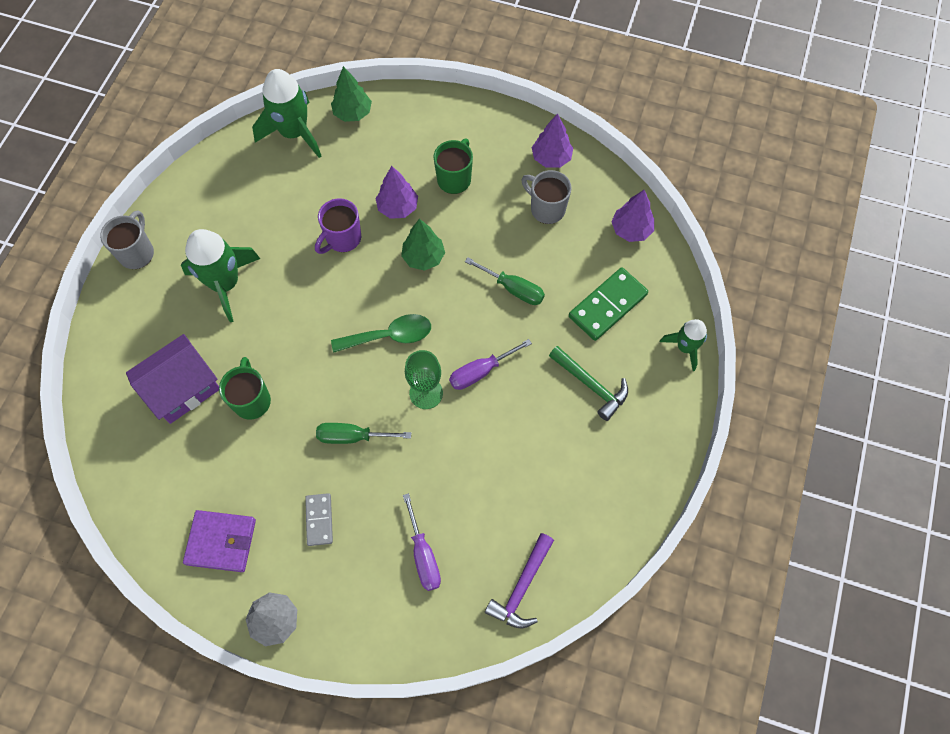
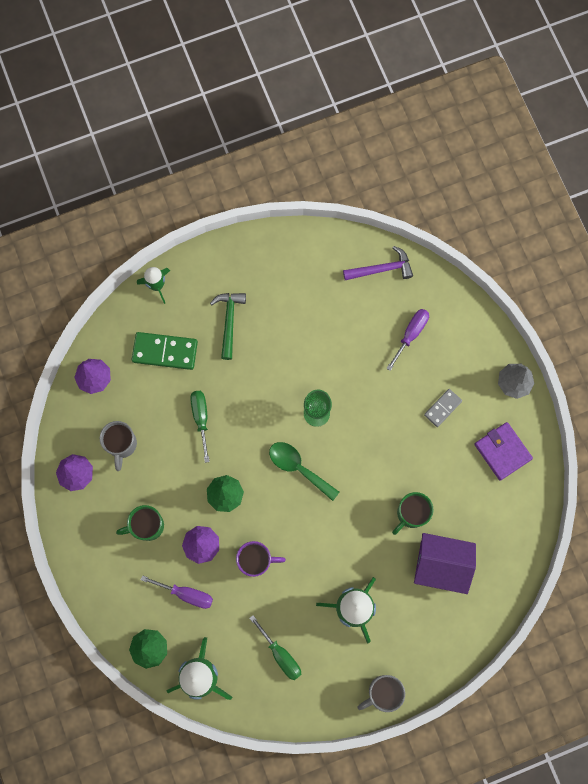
camera: 130 degrees left, 10 degrees up
(352, 436) = (380, 433): green screwdriver -> green screwdriver (280, 654)
(480, 371) = (275, 392): purple screwdriver -> purple screwdriver (186, 594)

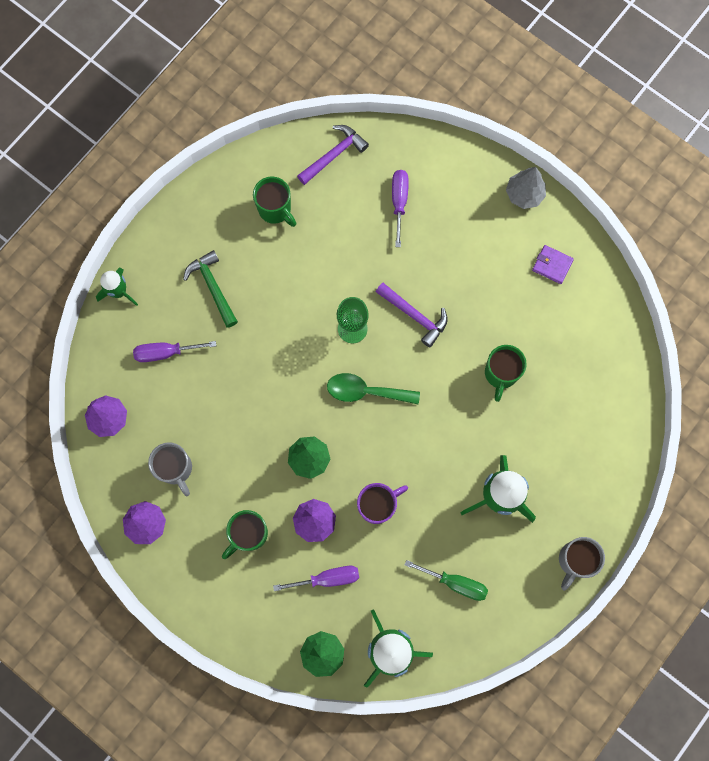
camera: 30 degrees left, 0 degrees up
(165, 352) = (165, 352): green domino -> purple screwdriver
(201, 418) = (240, 397): green screwdriver -> none
(311, 287) = (275, 210): none -> green mug
(370, 430) = (415, 316): none -> purple hammer
(441, 564) = (558, 406): purple house -> none
(442, 408) = (471, 255): grey domino -> none
(502, 451) = (552, 265): purple wallet -> purple wallet, size x0.65

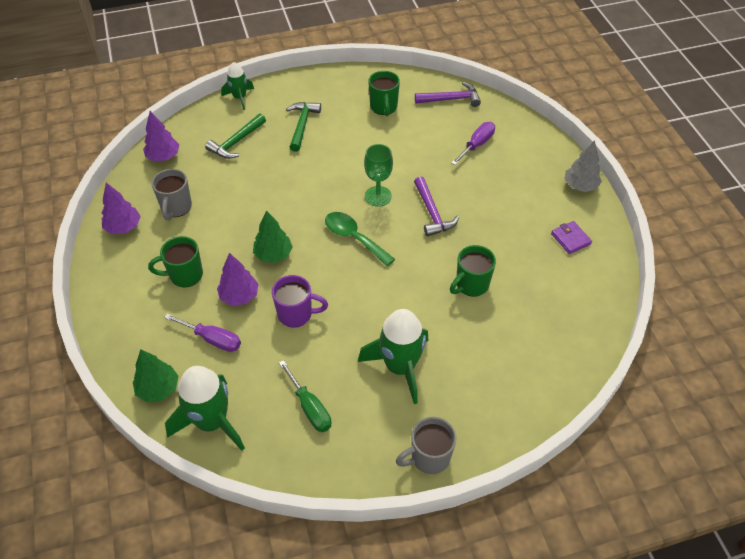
camera: 35 degrees right, 25 degrees down
(165, 352) = (236, 142): purple screwdriver -> green hammer

